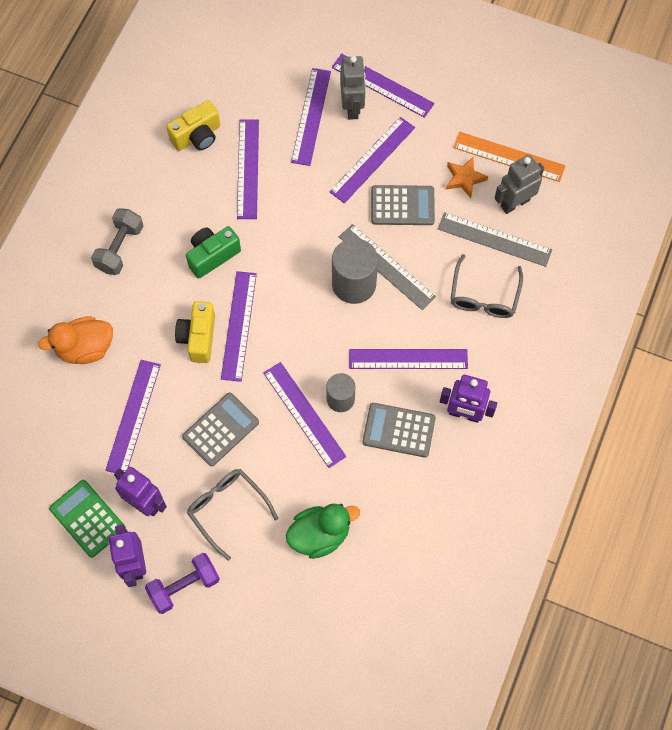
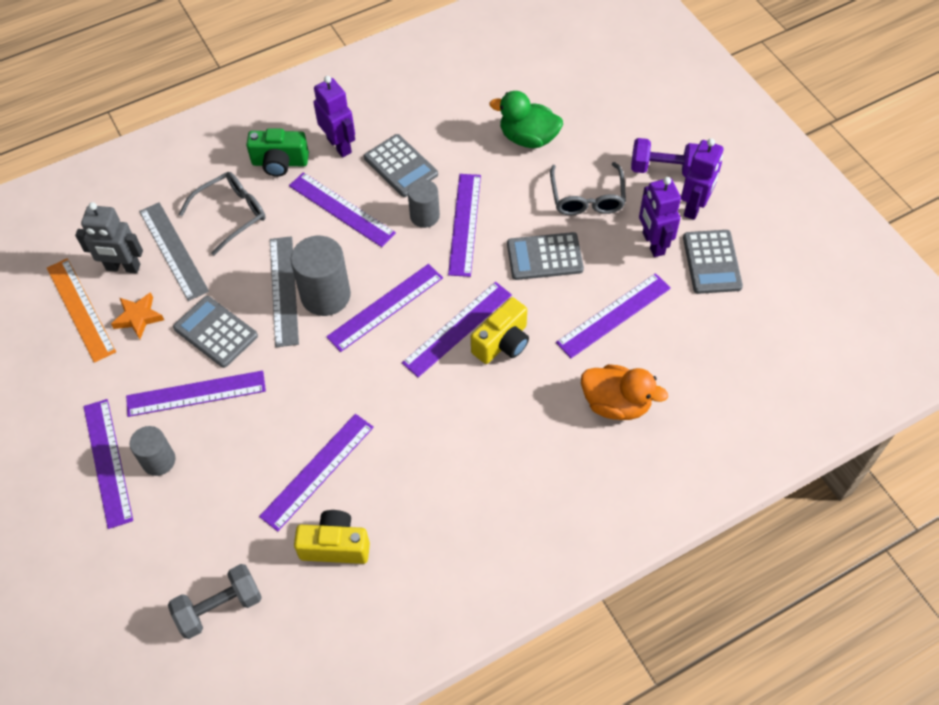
camera: 140 degrees left, 10 degrees down
(87, 518) = (712, 262): green calculator -> grey calculator
(120, 248) = (510, 479): grey dumbbell -> grey dumbbell (219, 607)
(212, 255) = (427, 408): green camera -> green camera (280, 163)
(311, 116) = (206, 481): purple ruler -> purple ruler (385, 307)
(352, 107) = (159, 461): grey robot -> grey cylinder

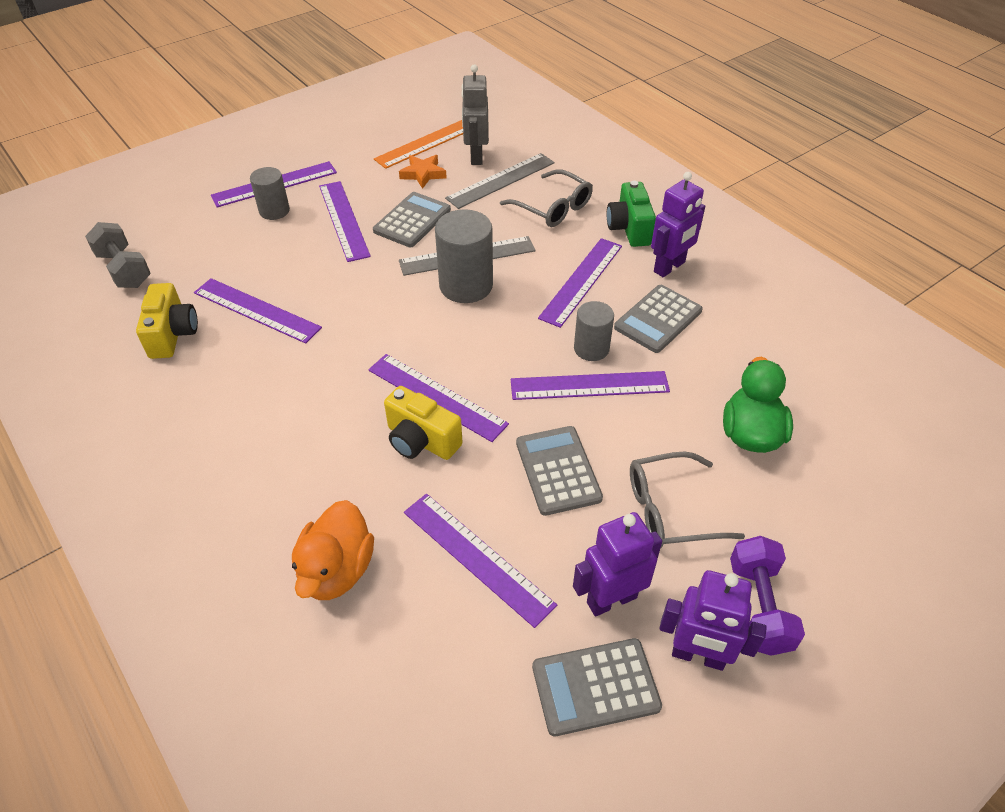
camera: 80 degrees right, 10 degrees down
(385, 307) = (457, 332): purple ruler -> none

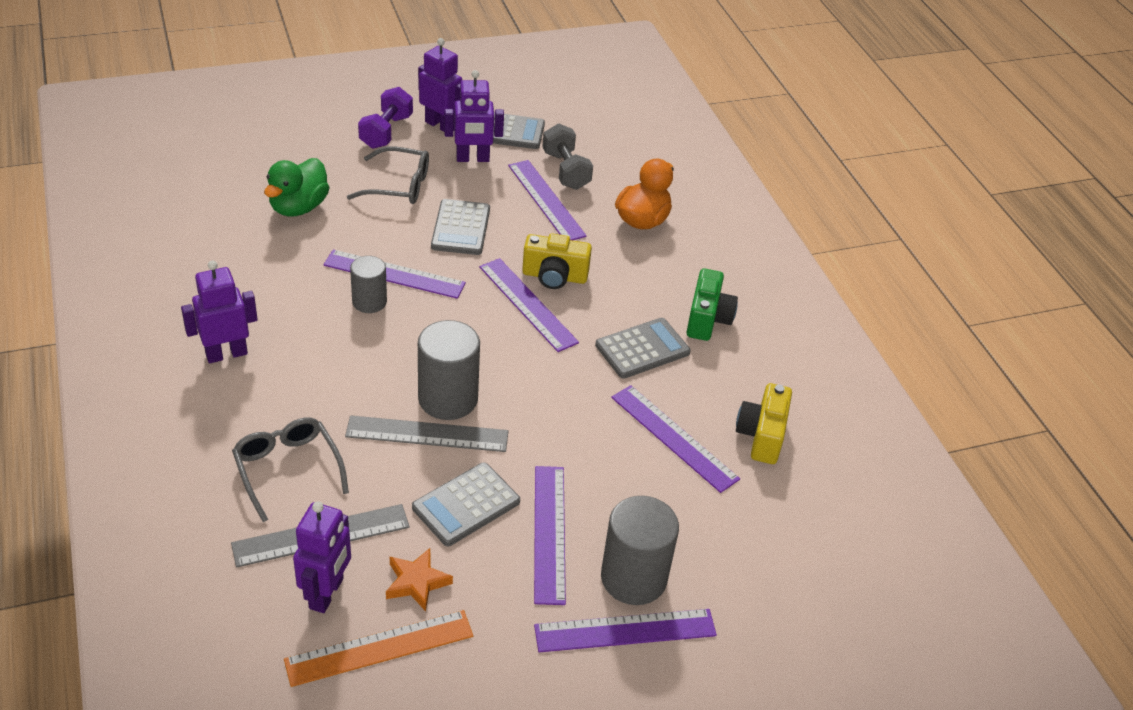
camera: 165 degrees left, 5 degrees down
(124, 269) = (821, 539): grey dumbbell -> grey dumbbell (566, 170)
(274, 211) = (633, 578): grey cylinder -> grey cylinder, size x1.62
(421, 440) = (554, 276): yellow camera -> yellow camera turned 135 degrees clockwise
(476, 156) = (327, 593): grey robot -> purple robot
(581, 281) = (327, 367): purple ruler -> none
(629, 228) = (225, 412): green camera -> green camera (707, 319)
(658, 319) = (287, 308): grey calculator -> grey calculator (642, 349)

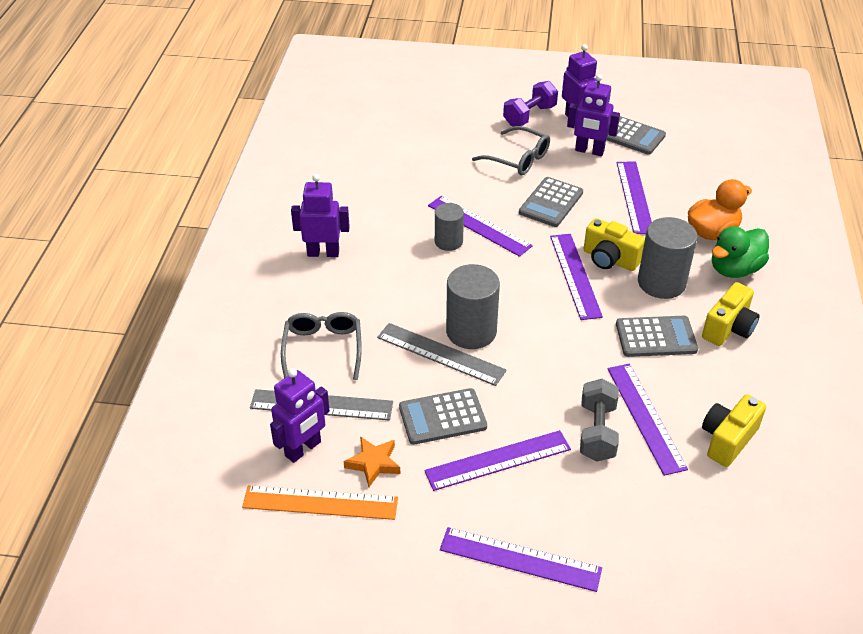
camera: 30 degrees right, 0 degrees up
(298, 207) = (432, 158): green duck -> green duck (734, 269)
(549, 533) = (498, 460): purple ruler -> purple ruler turned 45 degrees clockwise
(566, 170) = (664, 177): grey dumbbell -> grey dumbbell (597, 432)
(633, 578) = (549, 519): grey cylinder -> grey cylinder (661, 283)
(707, 319) = (728, 328): green camera -> yellow camera

